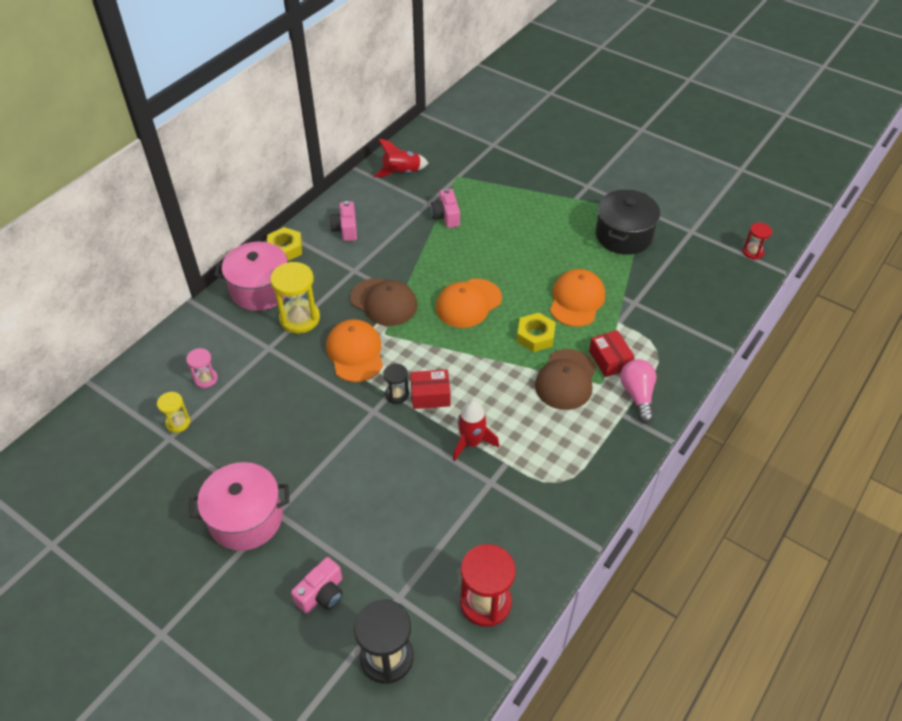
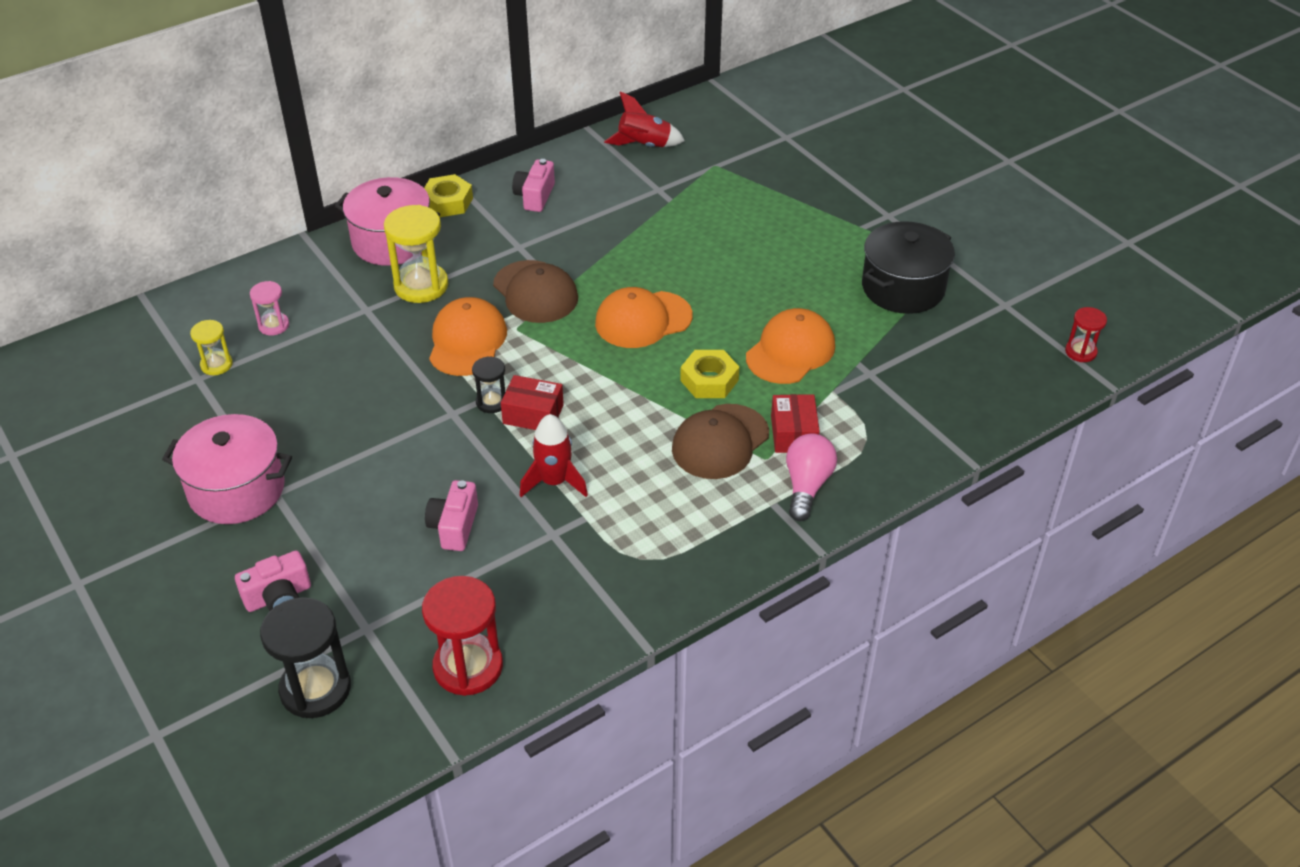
camera: 20 degrees right, 5 degrees down
(446, 216) = (673, 210): pink camera -> pink camera (454, 526)

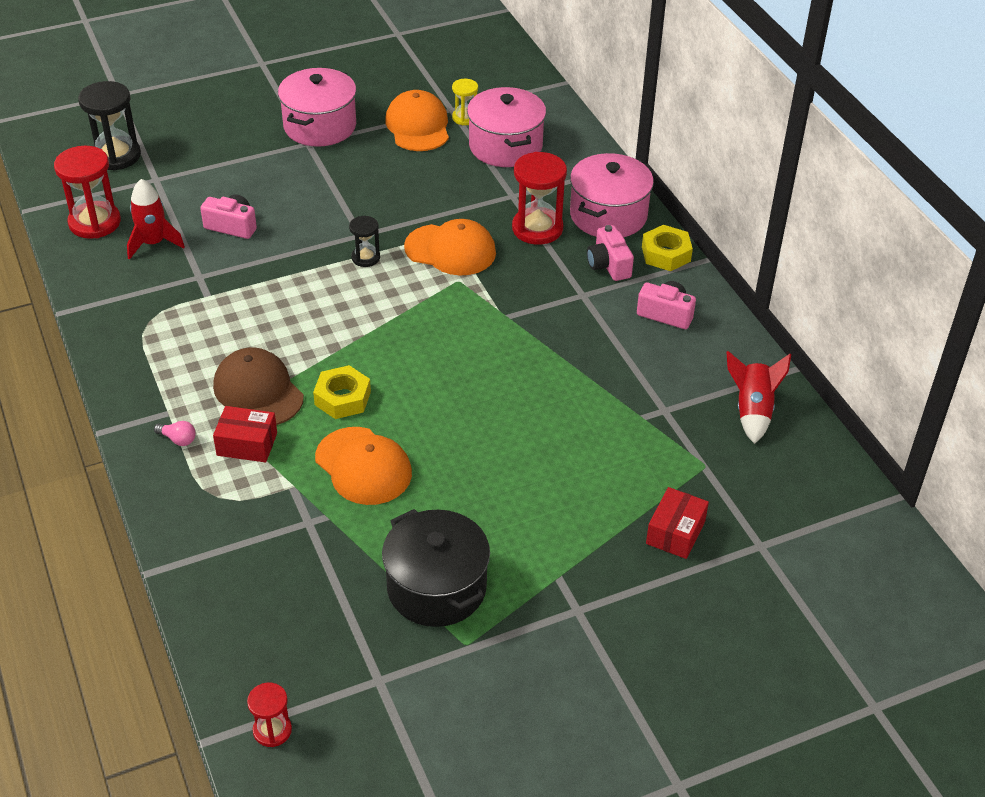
camera: 100 degrees right, 0 degrees up
(274, 325) = (505, 146): pink hourglass -> pink pot
(278, 597) = (205, 142): pink camera -> pink camera (608, 265)
(421, 286) = (537, 228): yellow hourglass -> red hourglass
(533, 414) = (341, 280): red box -> red box (675, 532)
(535, 292) = (508, 298): brown cap -> none
(554, 482) = (255, 283): red rocket -> red rocket (153, 243)
(643, 320) = (445, 366): orange cap -> orange cap (418, 126)
(807, 486) = (178, 439): pink light bulb -> pink light bulb, size x0.52

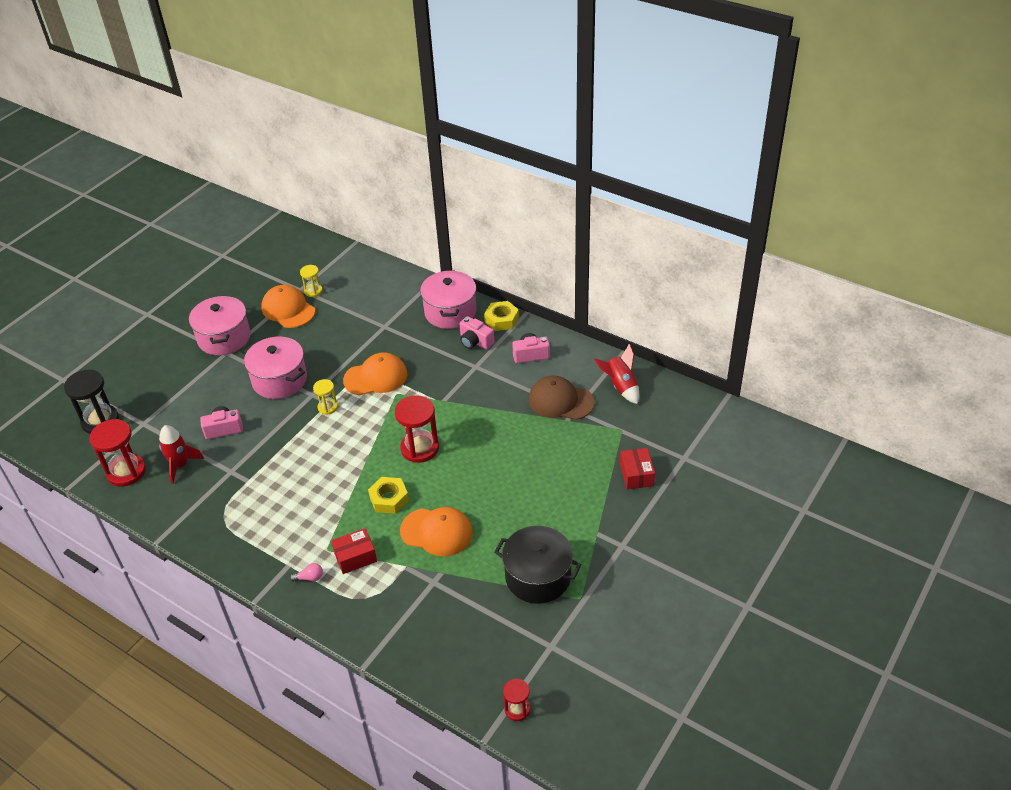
camera: 30 degrees left, 0 degrees up
(258, 391) = (334, 522): brown cap -> brown cap (560, 401)
(365, 258) = (328, 407): black hourglass -> yellow hourglass
(505, 146) = (354, 298): pink pot -> pink pot (279, 380)
(537, 228) = (416, 339): red hourglass -> red hourglass (420, 448)

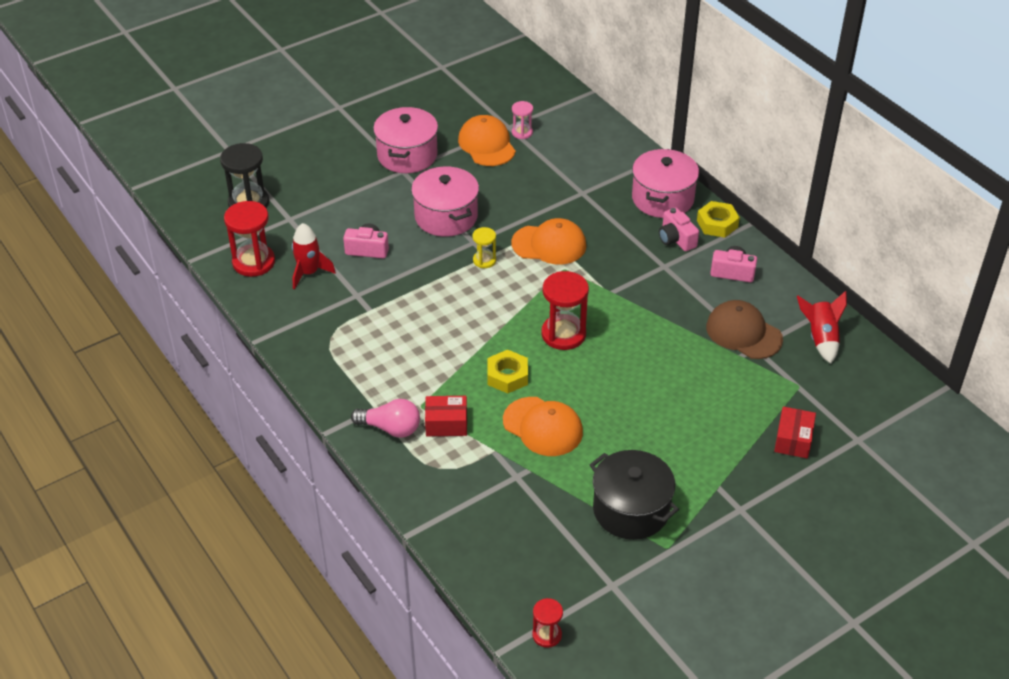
camera: 20 degrees right, 0 degrees up
(310, 578) = (391, 428): pink light bulb -> pink light bulb, size x1.91
(313, 291) = (522, 132): yellow hourglass -> pink hourglass

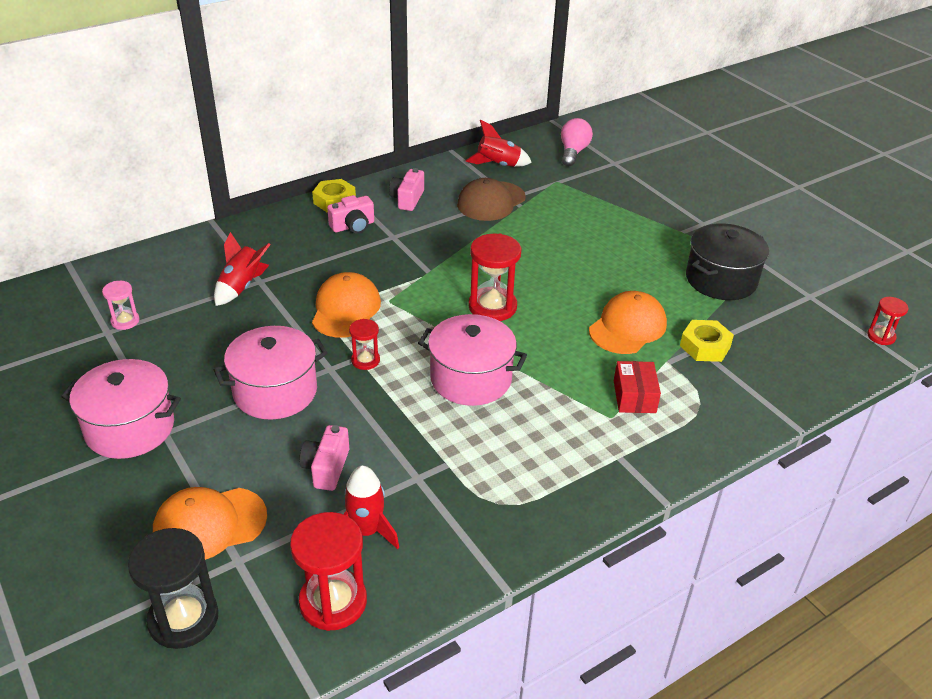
camera: 90 degrees left, 5 degrees down
(391, 428) = (649, 442): pink light bulb -> pink light bulb (573, 152)
(484, 260) = (365, 360): yellow hourglass -> red hourglass
(487, 144) = (137, 352): orange cap -> orange cap (209, 524)
(507, 376) = (557, 349): yellow nut -> yellow nut (705, 346)
(573, 184) = (241, 287): none -> red rocket
(662, 199) = (286, 229): pink pot -> pink pot (471, 379)
(793, 440) = (620, 191): red box -> none

